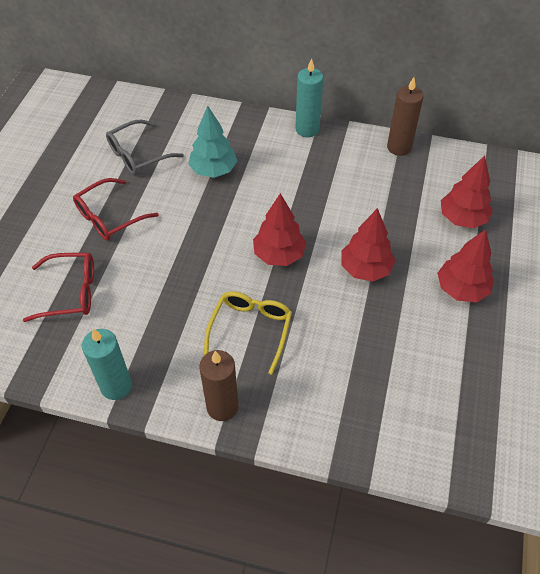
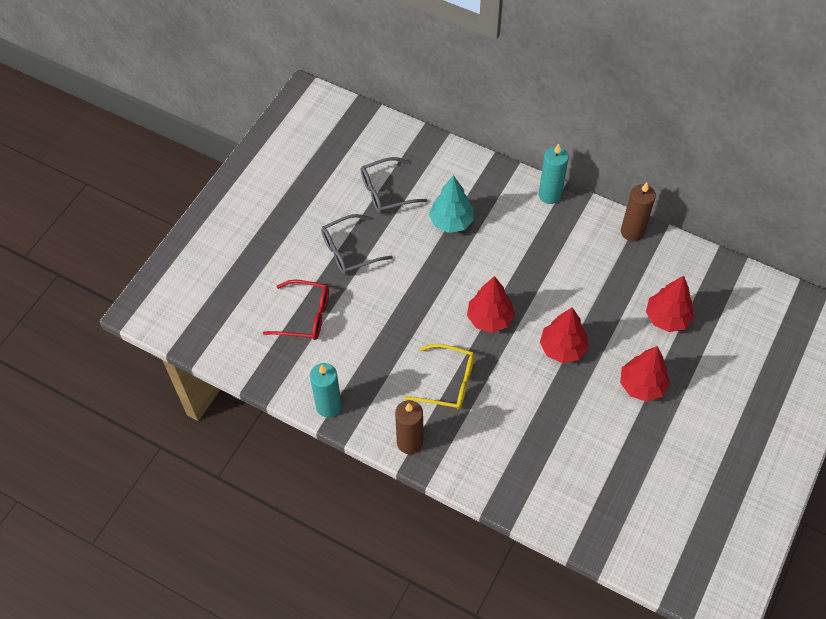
camera: 15 degrees right, 5 degrees up
(109, 217) = (349, 251): red glasses -> grey glasses
(250, 330) = (448, 382): yellow glasses -> yellow glasses turned 75 degrees clockwise

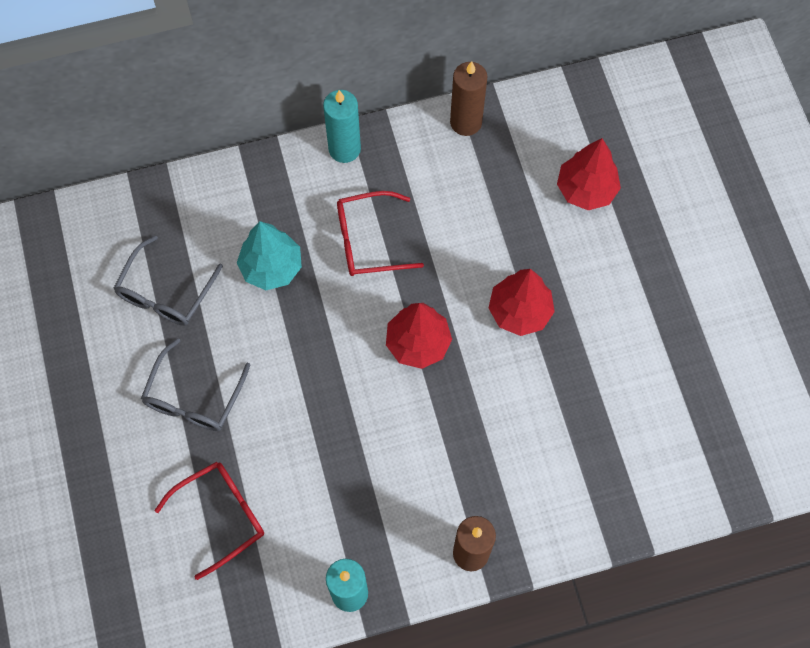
camera: 45 degrees left, 10 degrees up
(448, 382) = (445, 452): yellow glasses -> none
(516, 249) = (368, 240): none -> red glasses
(642, 385) = (629, 283): red tree -> none

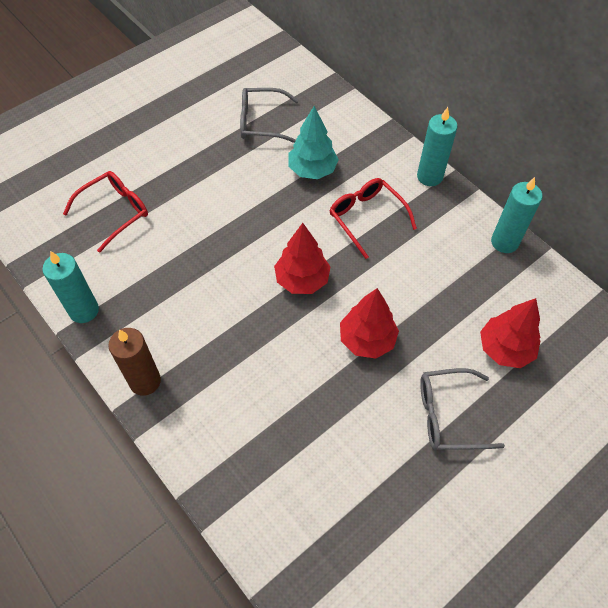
camera: 65 degrees right, 10 degrees down
(194, 397) = (194, 165): grey glasses -> grey glasses (448, 415)
(221, 516) = (114, 212): red glasses -> red glasses turned 75 degrees counterclockwise
(466, 122) = (504, 242): brown candle -> turquoise candle

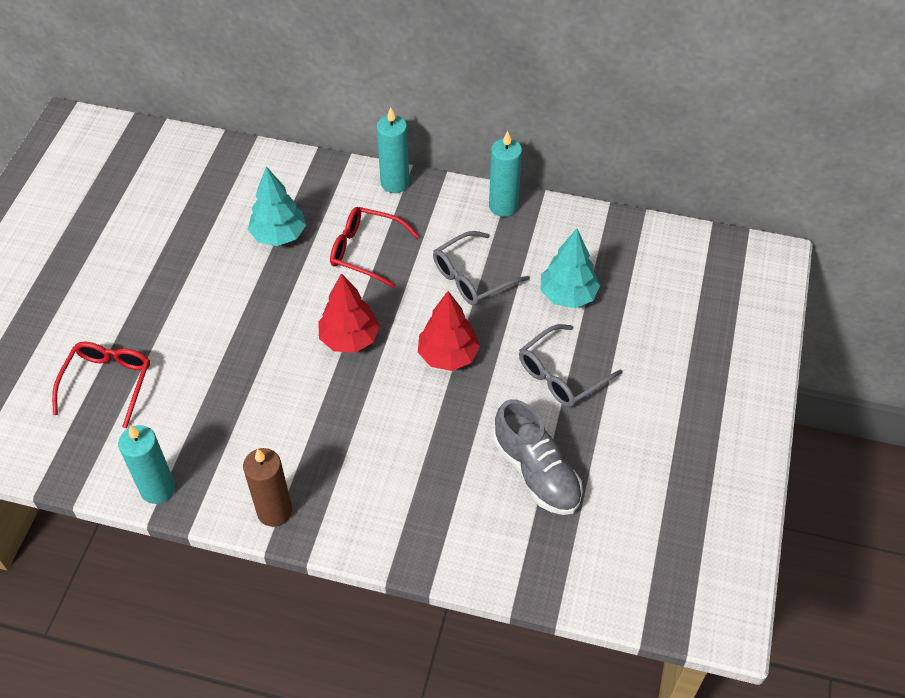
camera: 35 degrees left, 5 degrees down
(262, 122) = (190, 216): grey glasses -> grey glasses (472, 277)
(364, 486) = (536, 472): none -> grey shoe
(505, 349) = (568, 295): red tree -> turquoise tree

